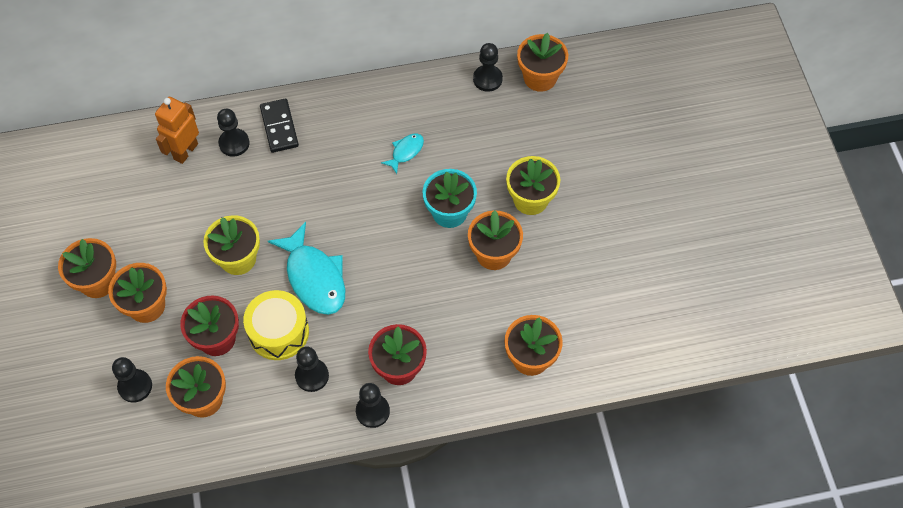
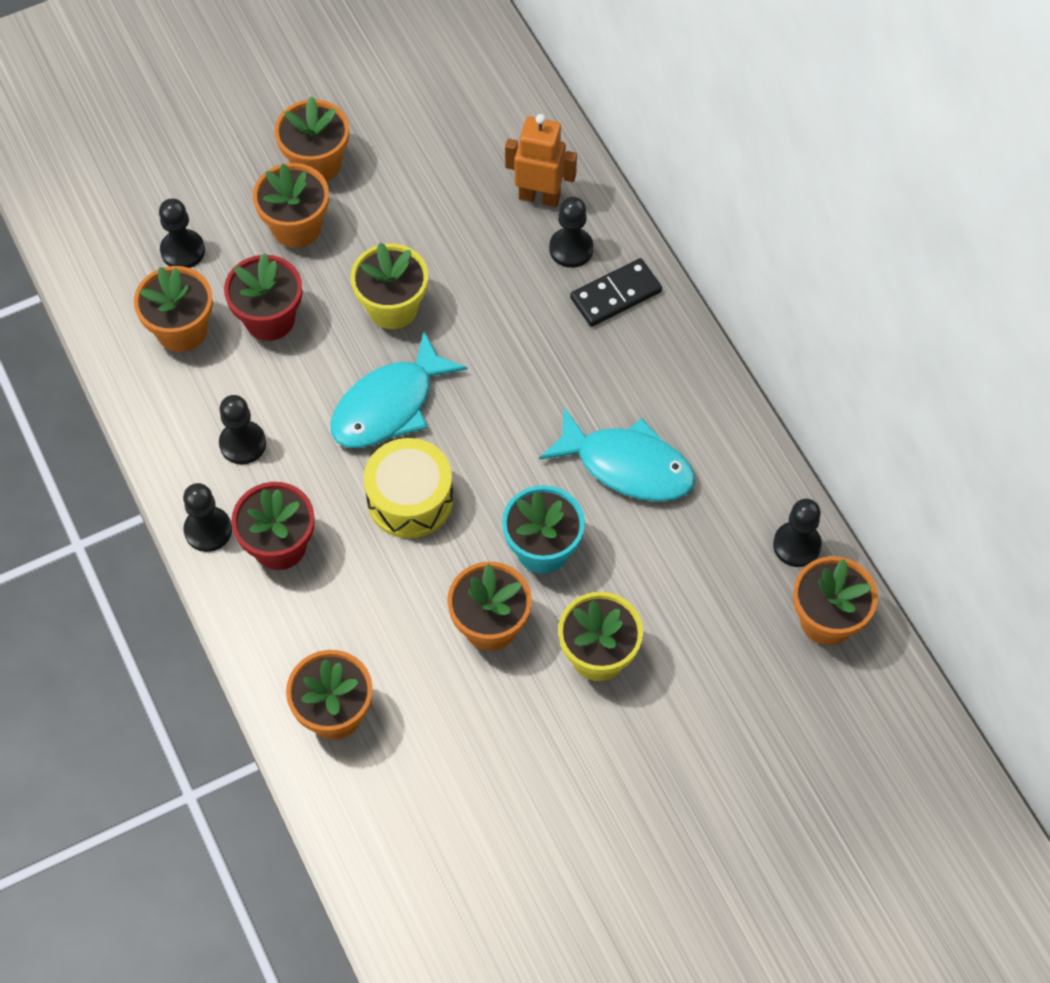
camera: 75 degrees right, 0 degrees up
(279, 332) = (297, 387): yellow drum -> yellow drum (410, 499)
(405, 152) = (627, 466): turquoise fish -> turquoise fish, size x2.00

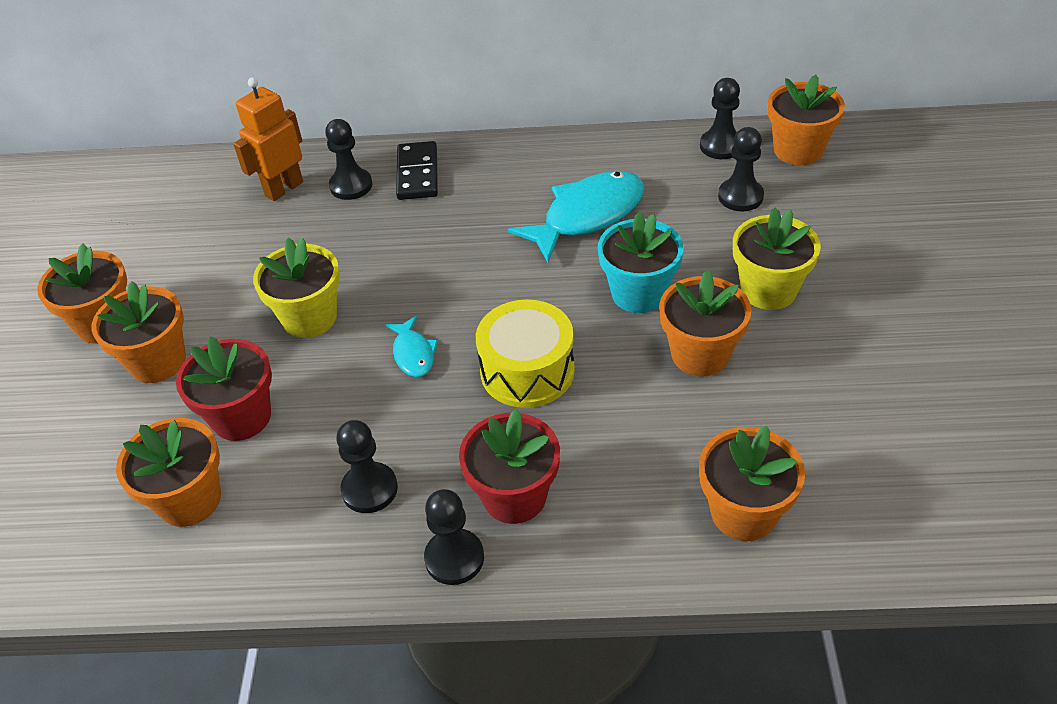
camera: 60 degrees left, 15 degrees down
(183, 251) = (95, 466): black pawn -> black pawn (740, 196)
(389, 405) = (413, 354): turquoise fish -> turquoise fish, size x0.50

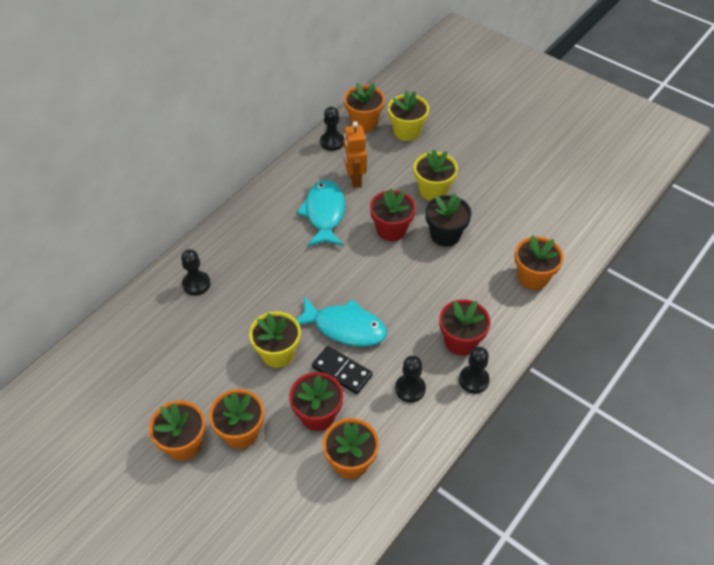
camera: 55 degrees left, 5 degrees up
(284, 189) = (164, 312): orange robot -> orange robot (354, 179)
(413, 354) = (345, 327): turquoise fish -> turquoise fish, size x2.00
(417, 174) = (219, 253): black domino -> black domino (342, 371)
(527, 370) = (397, 294): yellow drum -> none
(638, 293) = (391, 230): turquoise flower pot -> red flower pot
(700, 354) = (445, 235): orange flower pot -> black flower pot
(740, 196) = (371, 159): black pawn -> none
(842, 197) = (407, 131): none -> yellow flower pot

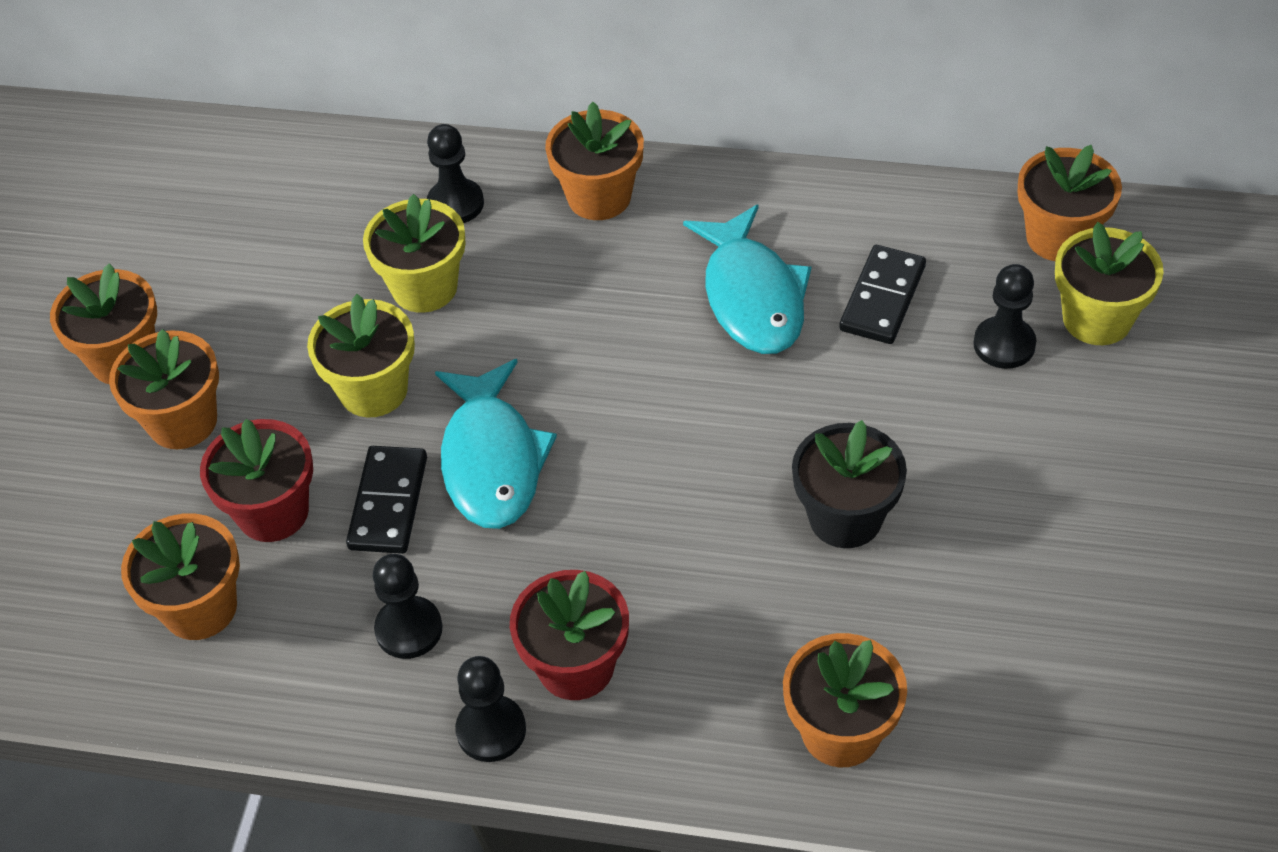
camera: 65 degrees right, 0 degrees up
(234, 236) = (599, 197): none -> orange flower pot
(324, 214) = (752, 296): turquoise fish -> turquoise fish turned 105 degrees clockwise
(332, 142) = (956, 215): black pawn -> black pawn (1004, 344)
(354, 179) = (882, 298): orange robot -> black domino
(391, 230) = (790, 420): red flower pot -> none
(433, 190) = (957, 442): yellow flower pot -> yellow flower pot (424, 287)

